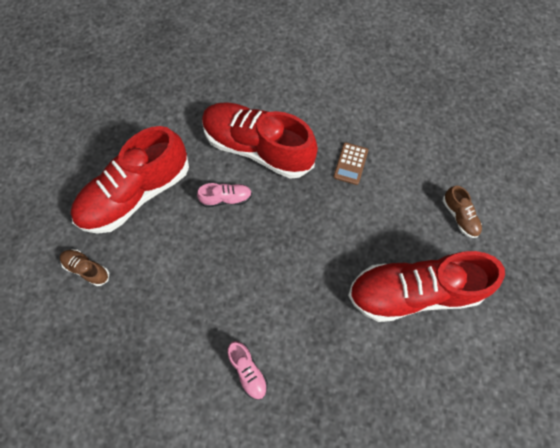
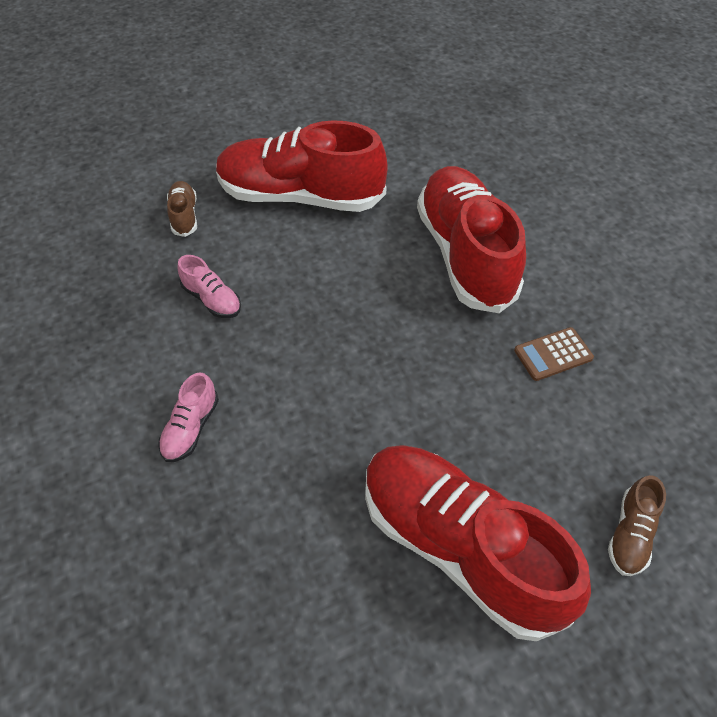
camera: 50 degrees right, 15 degrees down
(226, 198) = (374, 269): pink shoe -> pink shoe (212, 299)

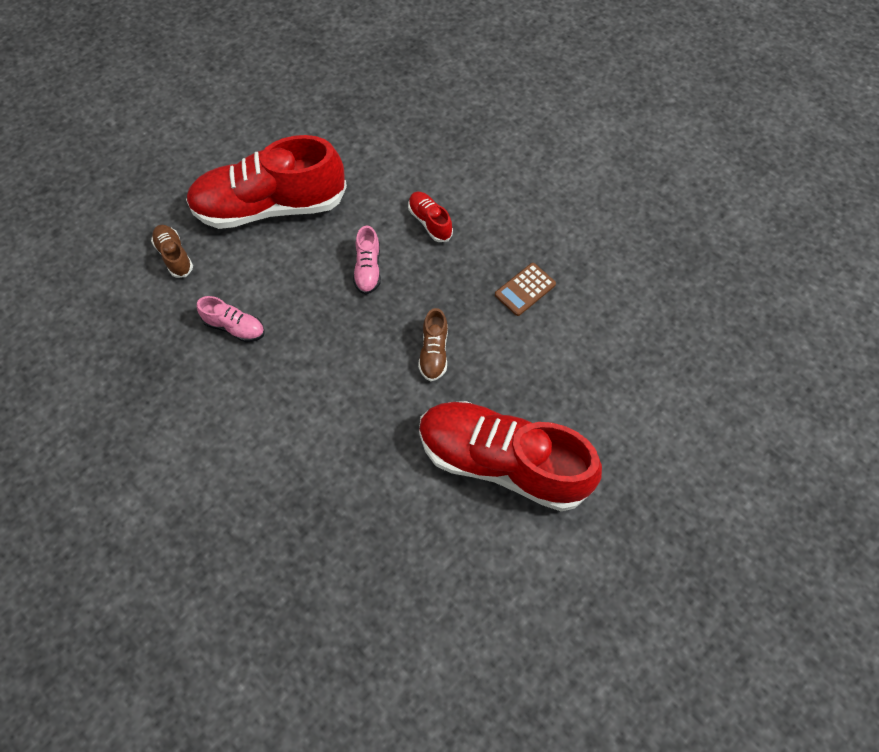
camera: 20 degrees left, 10 degrees up
(191, 428) = (266, 441): pink shoe -> pink shoe (368, 269)
(465, 254) = (430, 222): red shoe -> red shoe, size x0.42
(630, 534) = (616, 412): brown shoe -> brown shoe (434, 352)

